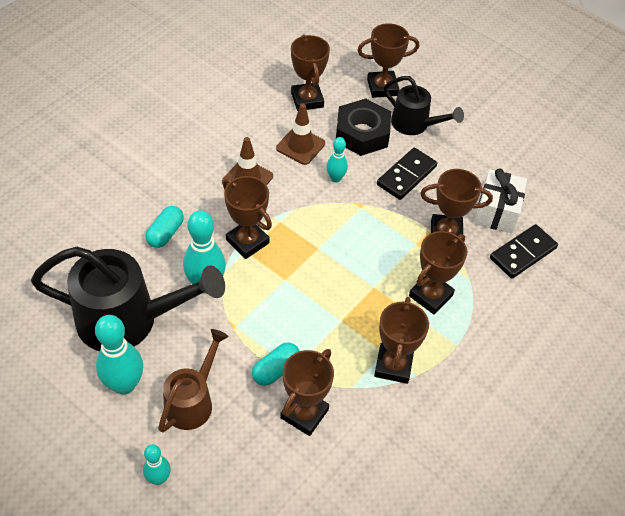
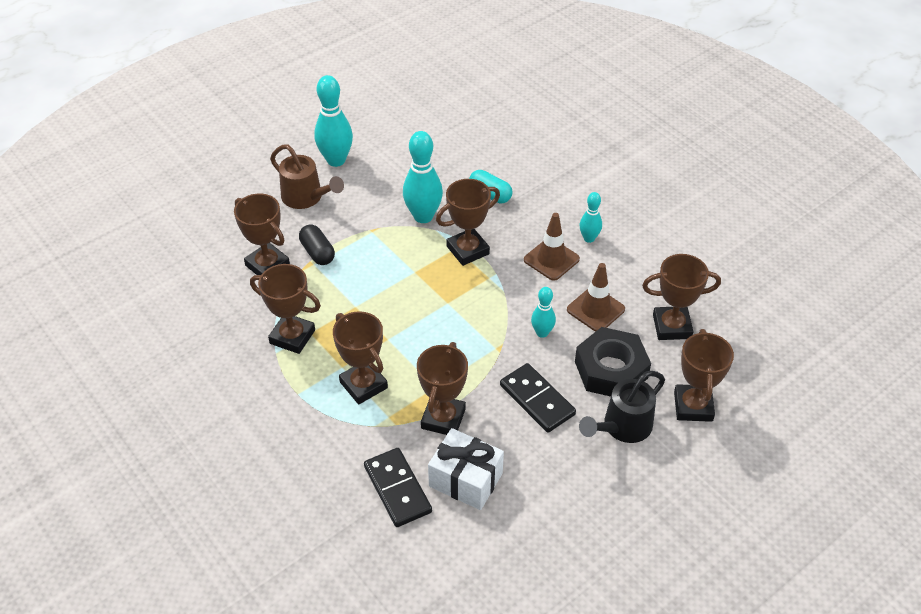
camera: 105 degrees right, 5 degrees down
(129, 320) = (398, 166): black watering can -> none
(158, 478) = (246, 174): turquoise bowling pin -> turquoise bowling pin (589, 238)
(276, 370) = (317, 252): turquoise capsule -> black capsule

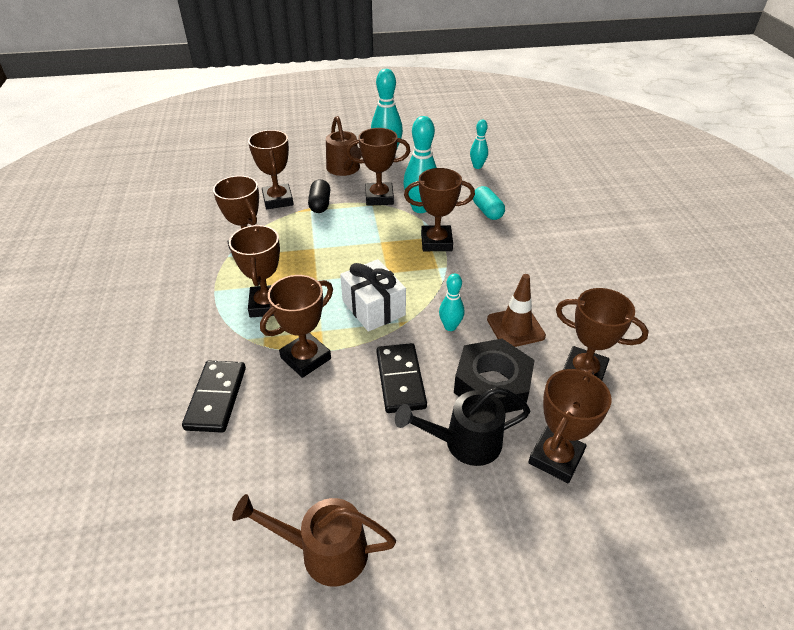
camera: 30 degrees right, 5 degrees down
(372, 220) = (379, 197): none -> brown trophy
(465, 480) = (278, 419): white gift -> white gift (373, 308)
(551, 259) = (504, 274): brown traffic cone -> none
(582, 554) = (324, 551): none -> brown watering can
(589, 238) = (551, 270): turquoise bowling pin -> turquoise bowling pin (477, 166)

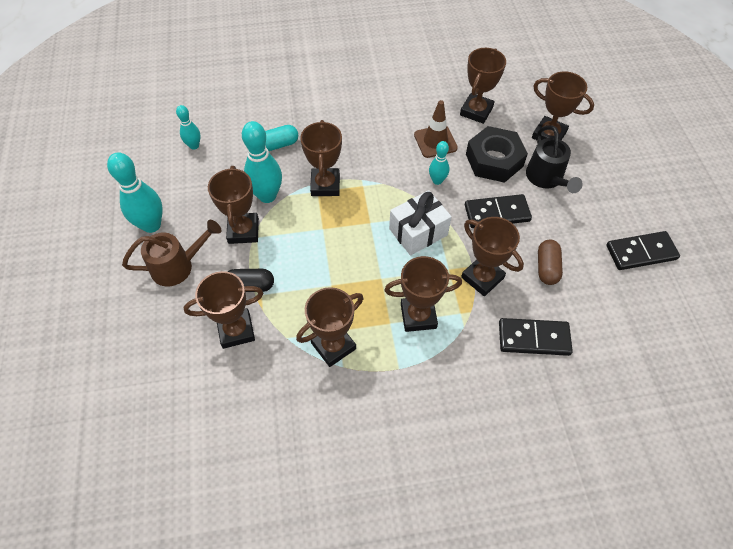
camera: 90 degrees left, 15 degrees up
(311, 423) = (547, 268): none -> brown capsule
(324, 551) = (641, 252): brown watering can -> black domino

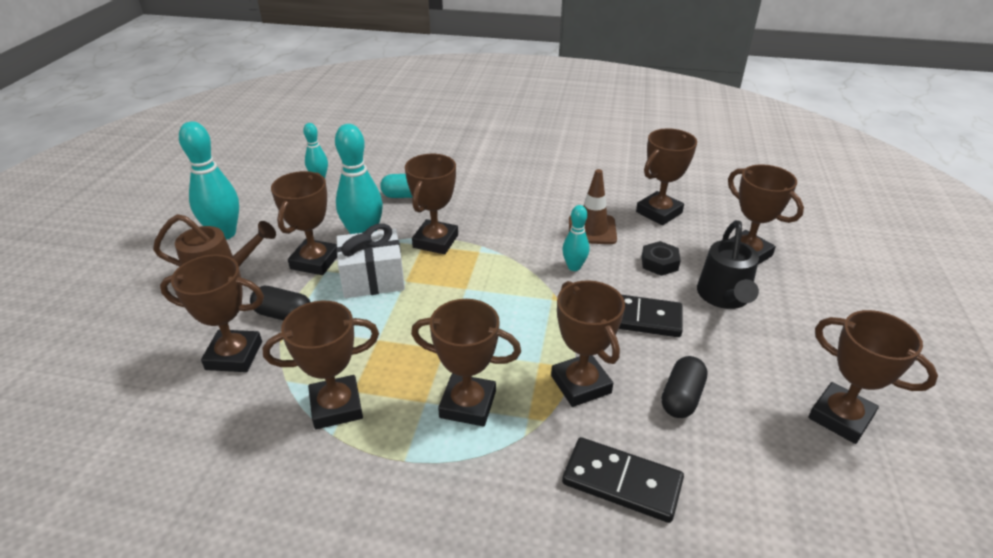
camera: 20 degrees right, 20 degrees down
(418, 232) = (520, 312): white gift -> white gift (373, 279)
(494, 160) = (659, 263): black nut -> black nut, size x0.51
(547, 268) = (681, 397): brown capsule -> black capsule
(641, 252) = (840, 417): black domino -> brown trophy

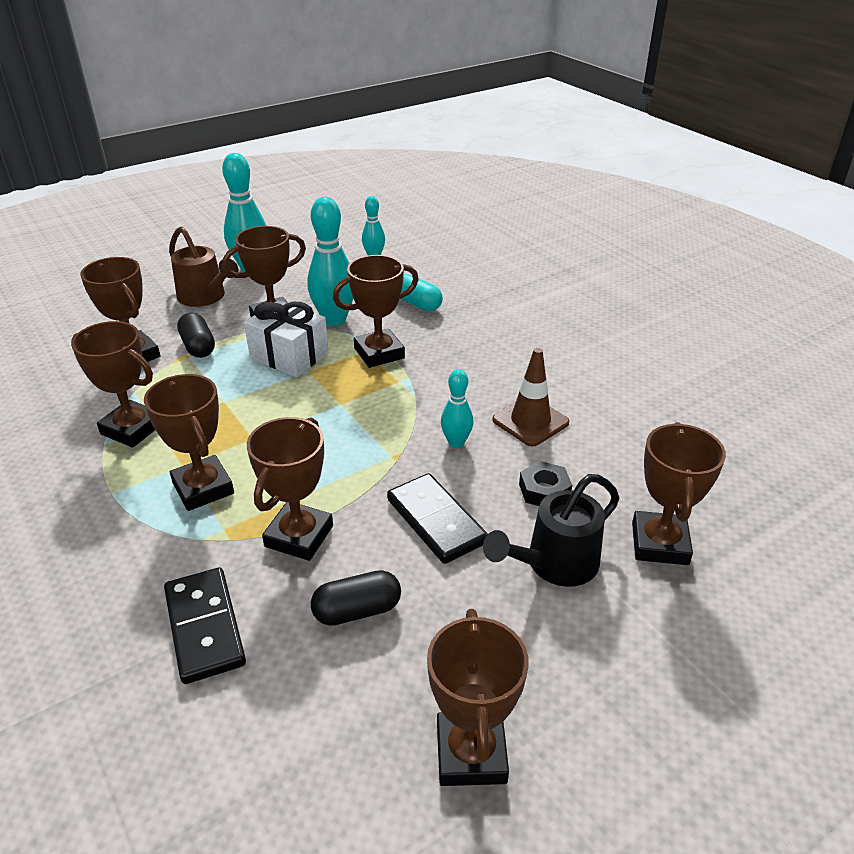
camera: 45 degrees right, 0 degrees up
(659, 212) = (631, 445): brown trophy -> none

